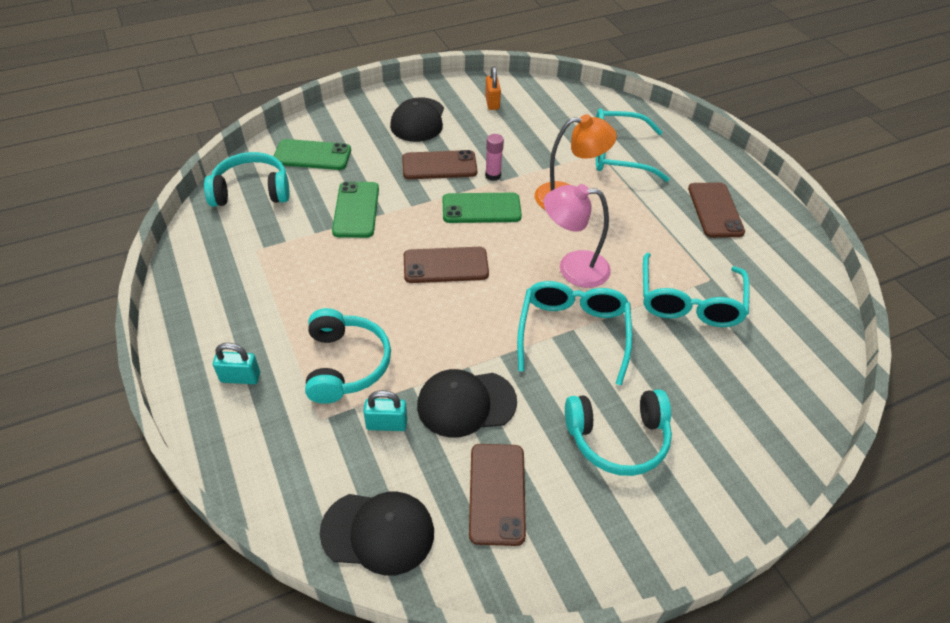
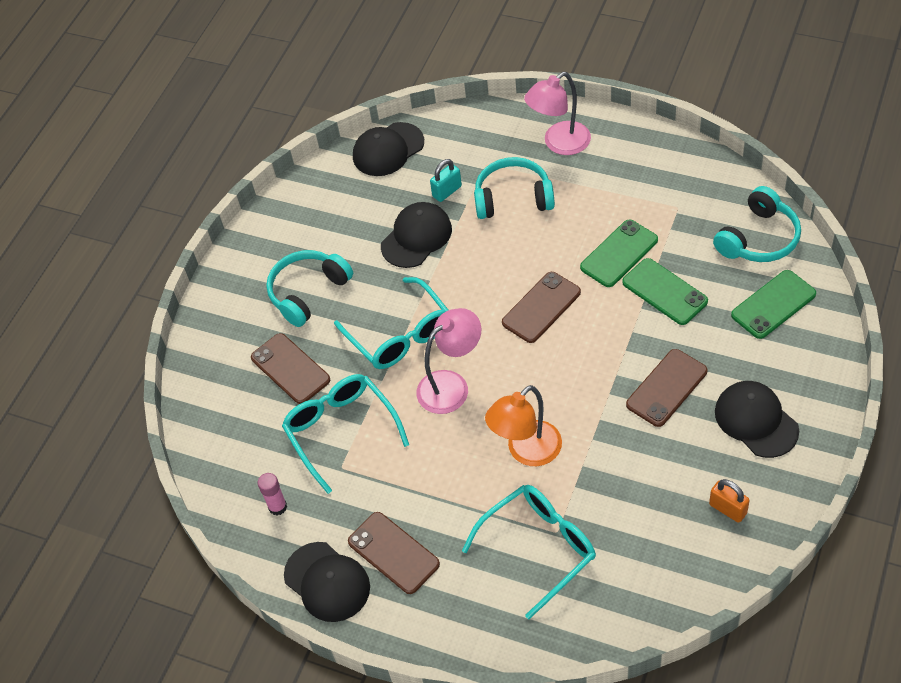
camera: 145 degrees right, 5 degrees up
(240, 377) = (559, 144): turquoise padlock -> pink lamp
(346, 364) = (513, 198): turquoise headphones -> turquoise headphones turned 135 degrees clockwise
(481, 208) = (579, 377): green phone -> green phone (619, 254)
(493, 175) = (612, 418): pink glue stick -> pink glue stick (277, 507)
(497, 493) = (348, 211): brown phone -> brown phone (290, 369)
(776, 226) = (327, 582): none -> black cap

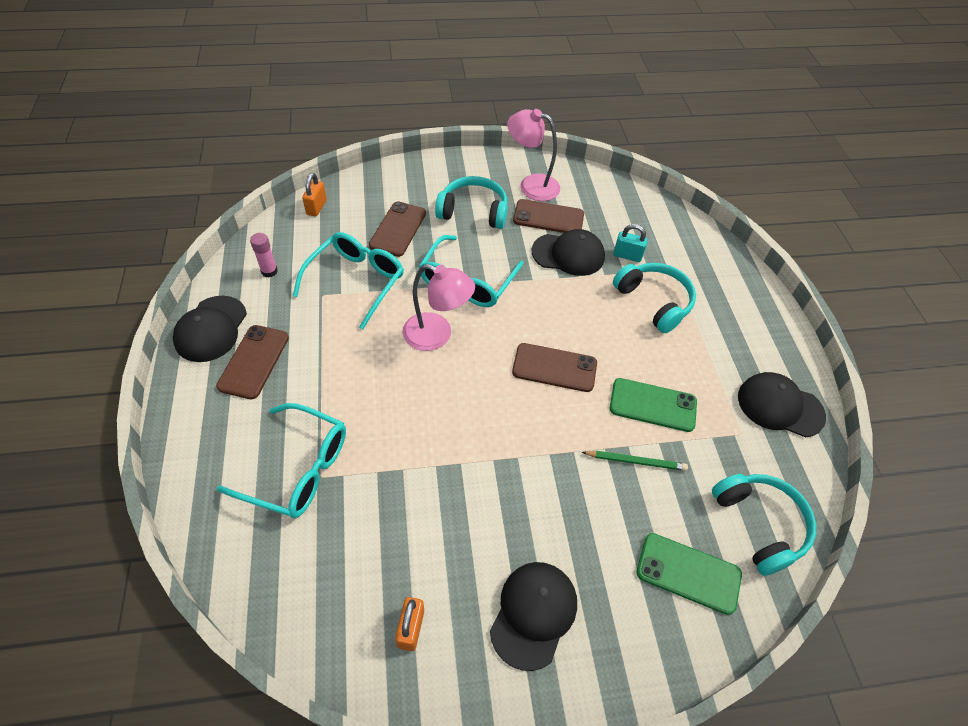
camera: 50 degrees right, 0 degrees up
(207, 434) = (316, 207): none -> orange padlock
(388, 149) = (639, 204): black cap -> black cap (780, 406)
(526, 451) = (396, 418): orange lamp -> none
(559, 144) = (736, 311): pink lamp -> pink lamp (531, 185)
(664, 292) = (636, 461): green phone -> green pencil
(666, 388) = (526, 508): brown phone -> brown phone (548, 217)
(759, 238) = (760, 524): turquoise headphones -> turquoise headphones turned 120 degrees counterclockwise

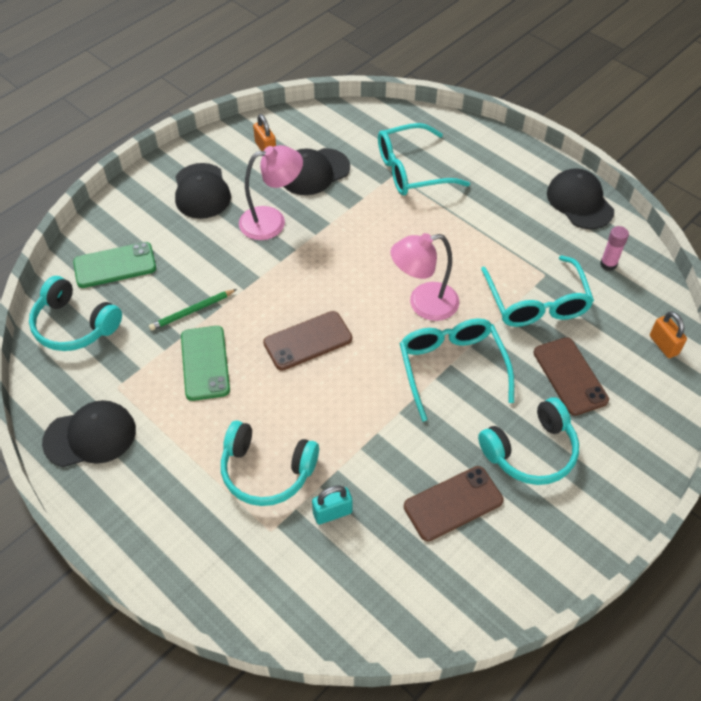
camera: 145 degrees right, 0 degrees up
(254, 361) = (521, 203): brown phone -> none
(531, 185) = (514, 539): pink lamp -> pink lamp (272, 221)
(568, 254) = (391, 468): black cap -> black cap (314, 172)
(653, 405) = (205, 363): green phone -> green phone turned 75 degrees counterclockwise

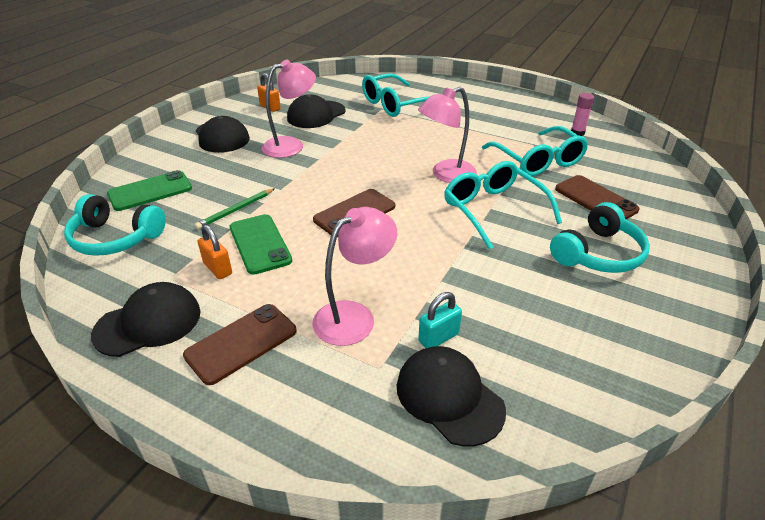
camera: 15 degrees left, 15 degrees down
(266, 471) = (354, 316): turquoise headphones -> pink lamp
(453, 503) = (553, 306): brown phone -> brown phone (241, 343)
(579, 202) = (532, 105): black cap -> black cap (449, 397)
(663, 345) = (653, 170): orange padlock -> orange padlock (217, 268)

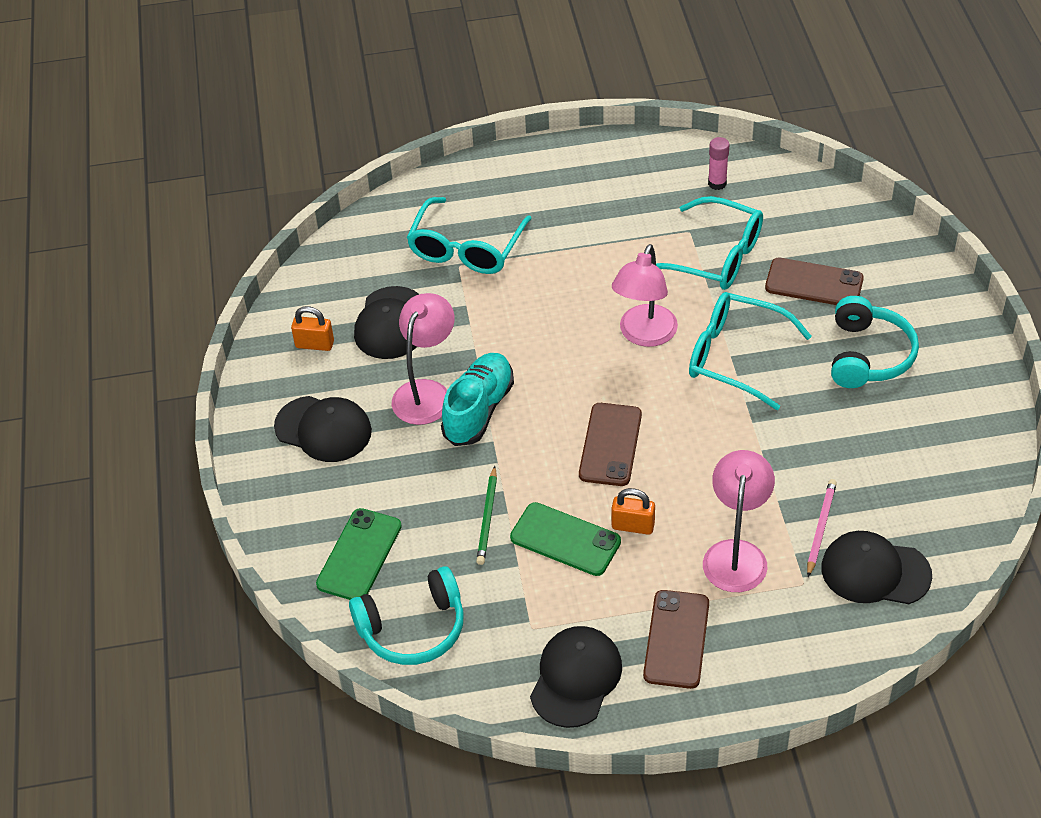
camera: 35 degrees left, 10 degrees up
(217, 268) = (562, 590): orange padlock -> orange padlock (633, 526)
(306, 164) = (479, 410): none -> turquoise shoe
(438, 337) = (820, 528): turquoise padlock -> pink pencil

